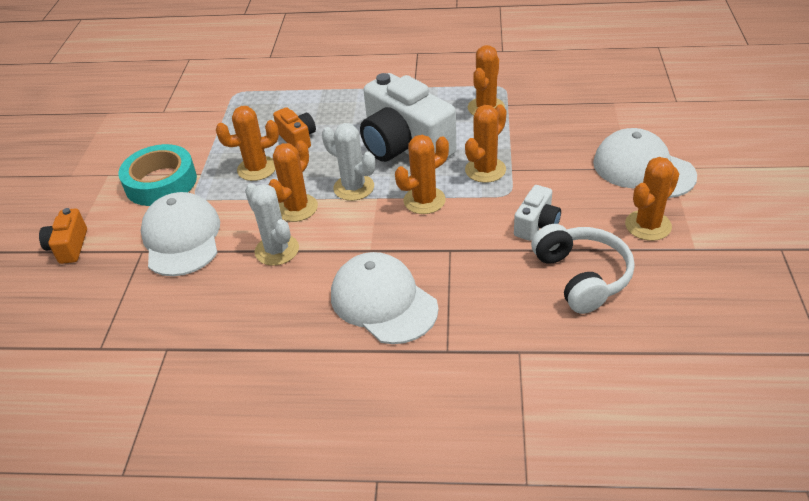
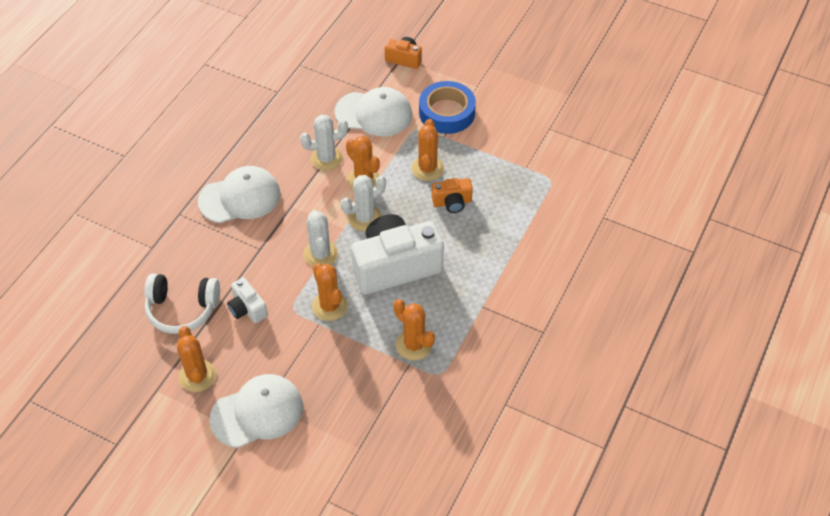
camera: 110 degrees right, 10 degrees up
(161, 182) = (447, 112): turquoise tape -> blue tape
(424, 200) = (320, 254): orange cactus -> white cactus

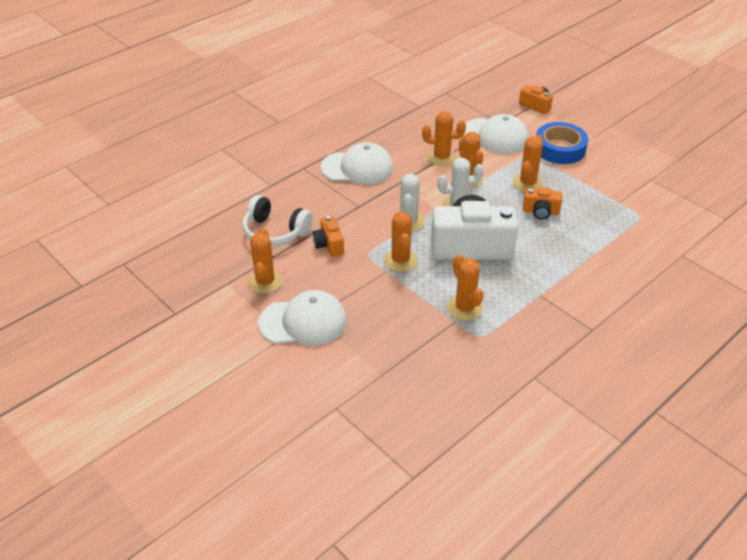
camera: 20 degrees right, 10 degrees down
(247, 309) = (329, 245): white camera -> orange camera
(326, 158) = (441, 157): white cactus -> orange cactus

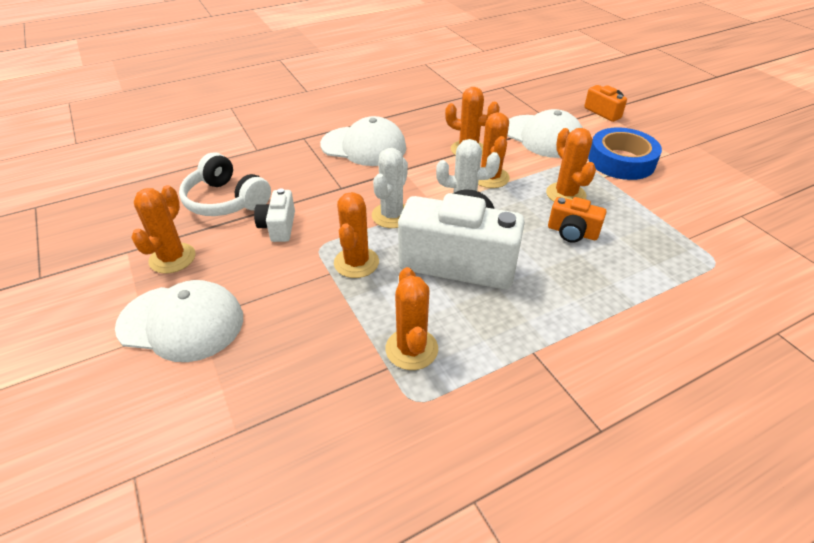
camera: 15 degrees right, 0 degrees up
(329, 245) = (278, 227): orange camera -> white camera
(527, 183) = (565, 194): orange cactus -> orange cactus turned 60 degrees counterclockwise

